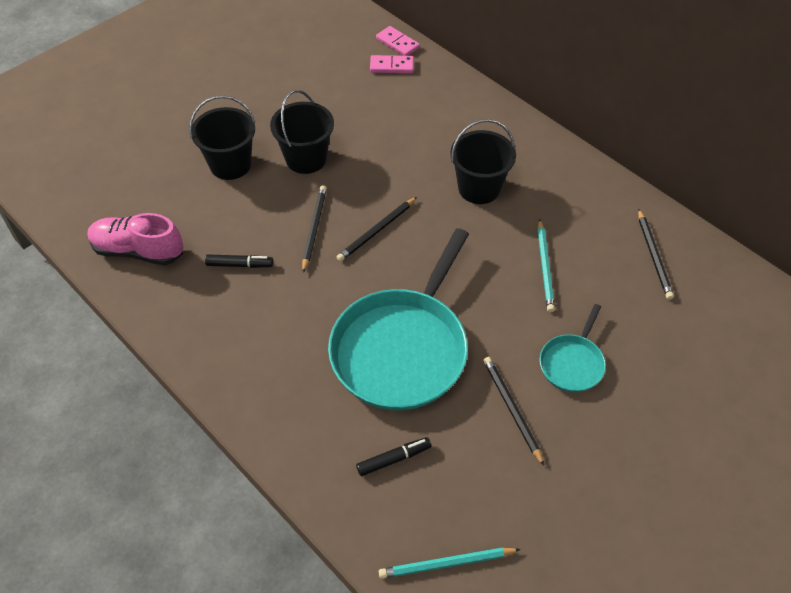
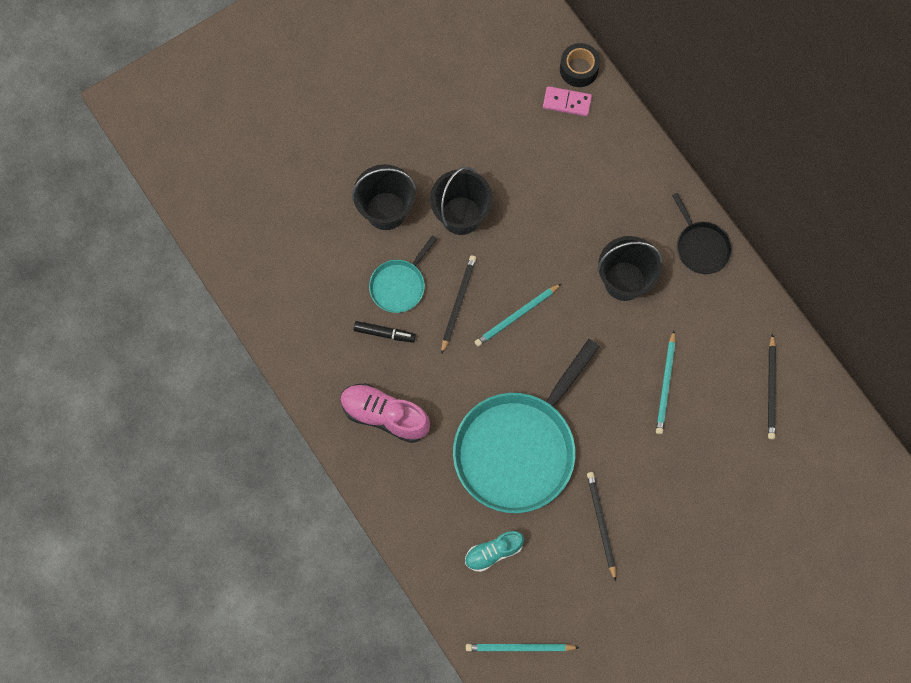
camera: 10 degrees right, 20 degrees up
(138, 251) = (292, 302): pink shoe -> pink shoe (385, 415)
(377, 231) = (517, 316): black pencil -> turquoise pencil
(394, 459) = (493, 552): black marker -> turquoise shoe
(397, 43) = (579, 69): pink domino -> black tape
(546, 152) = (701, 247): none -> black pan
(572, 363) = (664, 489): turquoise pan -> turquoise pan (399, 285)

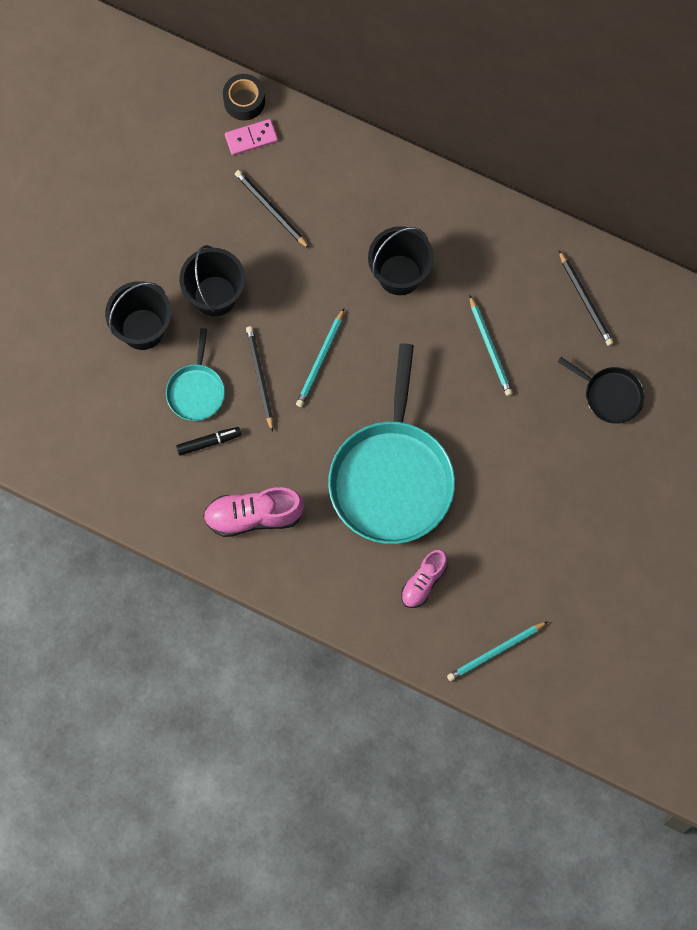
camera: 30 degrees left, 0 degrees up
(493, 552) = (423, 582): turquoise shoe -> pink shoe
(601, 524) = (505, 504): black pencil -> black pencil (271, 209)
(701, 247) = (450, 206): black pan -> black pan (611, 395)

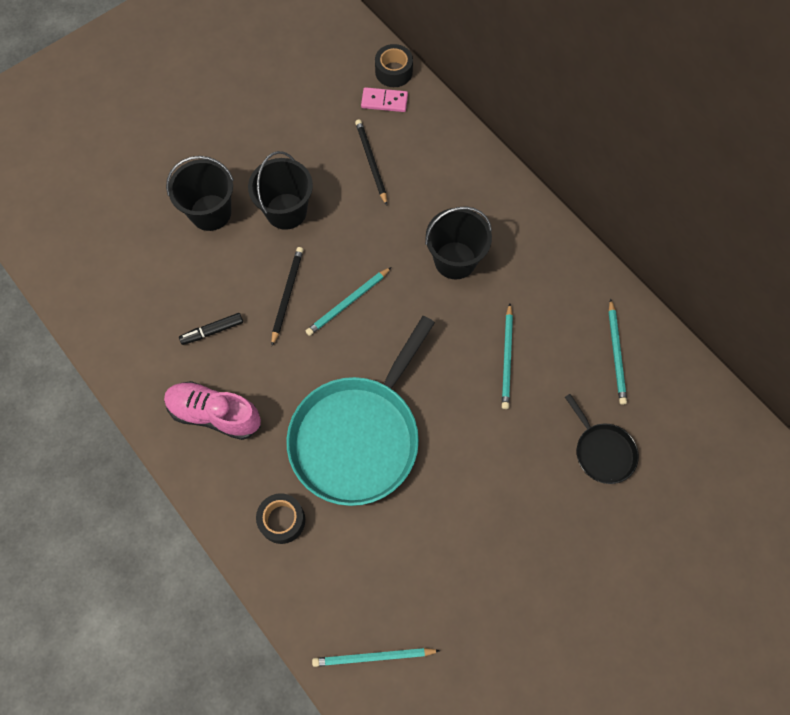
camera: 25 degrees right, 5 degrees down
(196, 391) = (226, 282): turquoise pan -> none
(209, 442) = (212, 331): black marker -> black marker turned 150 degrees clockwise
(363, 579) = (282, 520): none -> black tape
(423, 582) = (338, 551): pink shoe -> none
(585, 300) = (616, 353): black pencil -> turquoise pencil

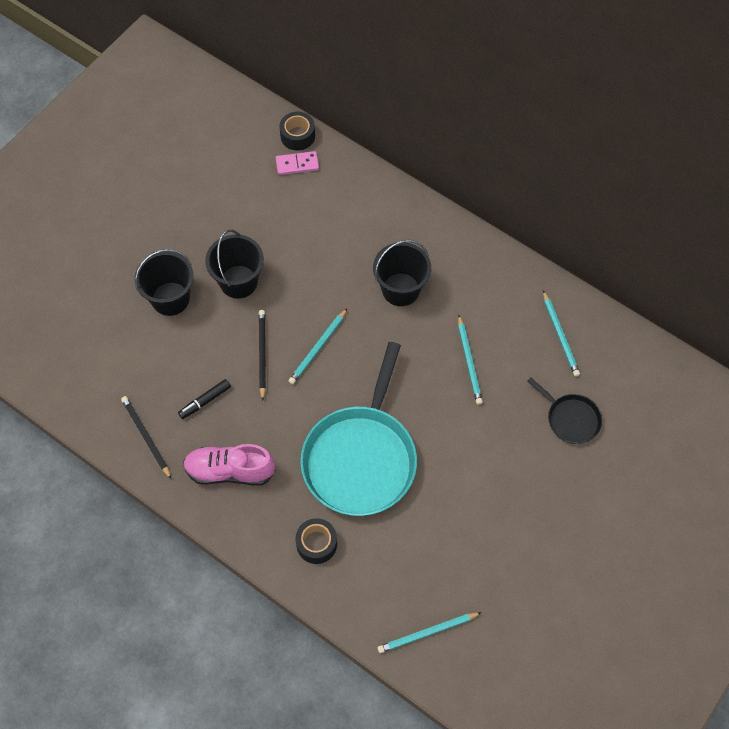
camera: 15 degrees left, 5 degrees down
(371, 162) = (301, 221): black pencil -> black pencil (146, 437)

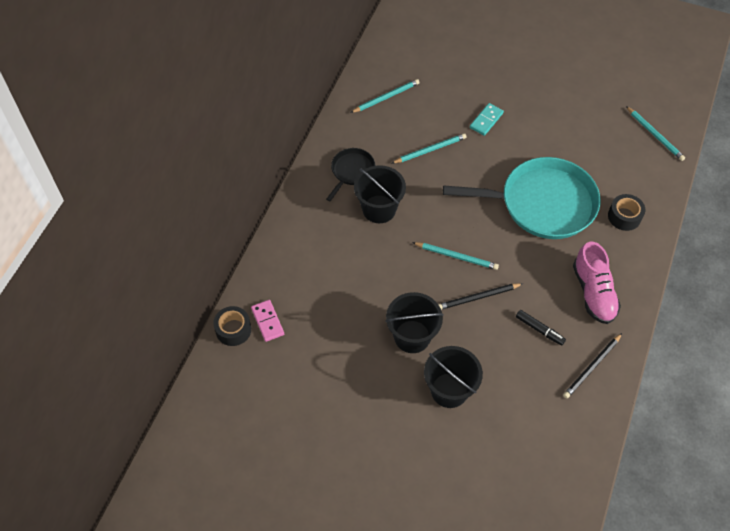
camera: 105 degrees left, 5 degrees down
(499, 436) = (486, 120): none -> turquoise domino
(571, 419) = (455, 81): black pan -> black pan (351, 171)

